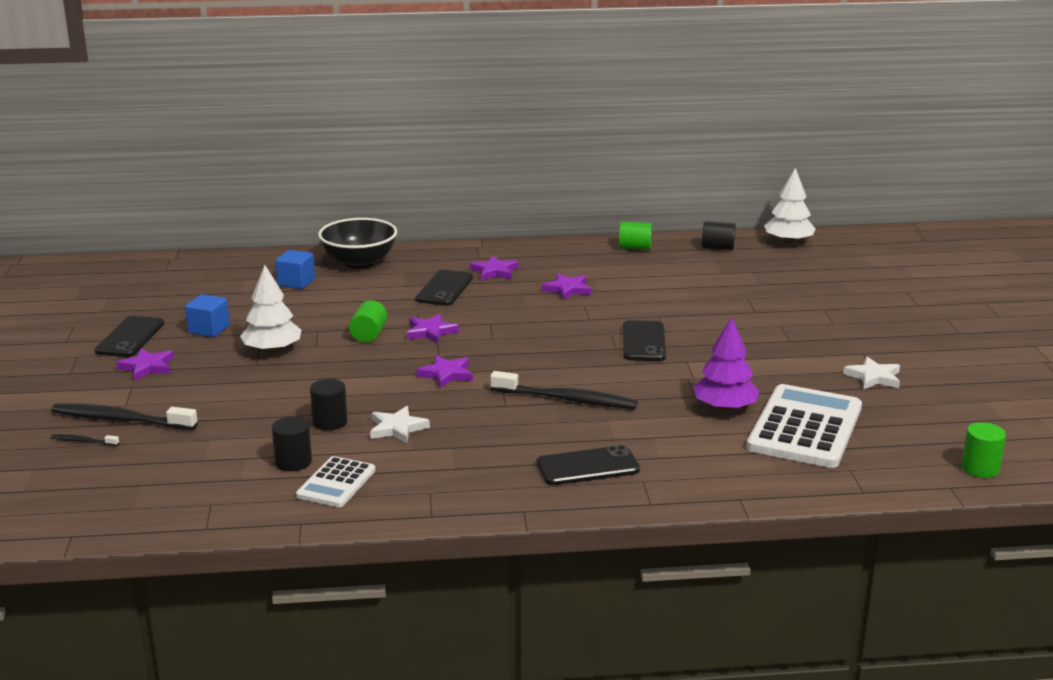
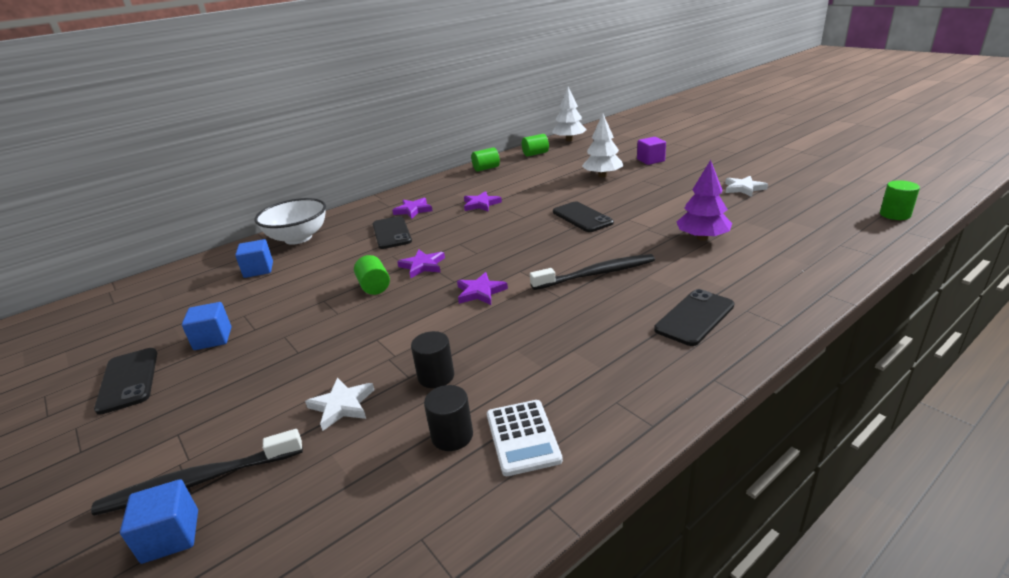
camera: 30 degrees left, 5 degrees up
(83, 441) = (171, 536): black toothbrush -> blue cube
(147, 367) = (177, 403): purple star -> none
(272, 350) = (300, 333): white tree -> white tree (602, 175)
(359, 262) = (298, 238): black bowl -> white bowl
(397, 428) = (504, 354): white star -> white star (342, 405)
(717, 248) = (535, 154): black cylinder -> green cylinder
(805, 428) = (768, 230): white calculator -> none
(835, 304) = (650, 160): none -> purple cube

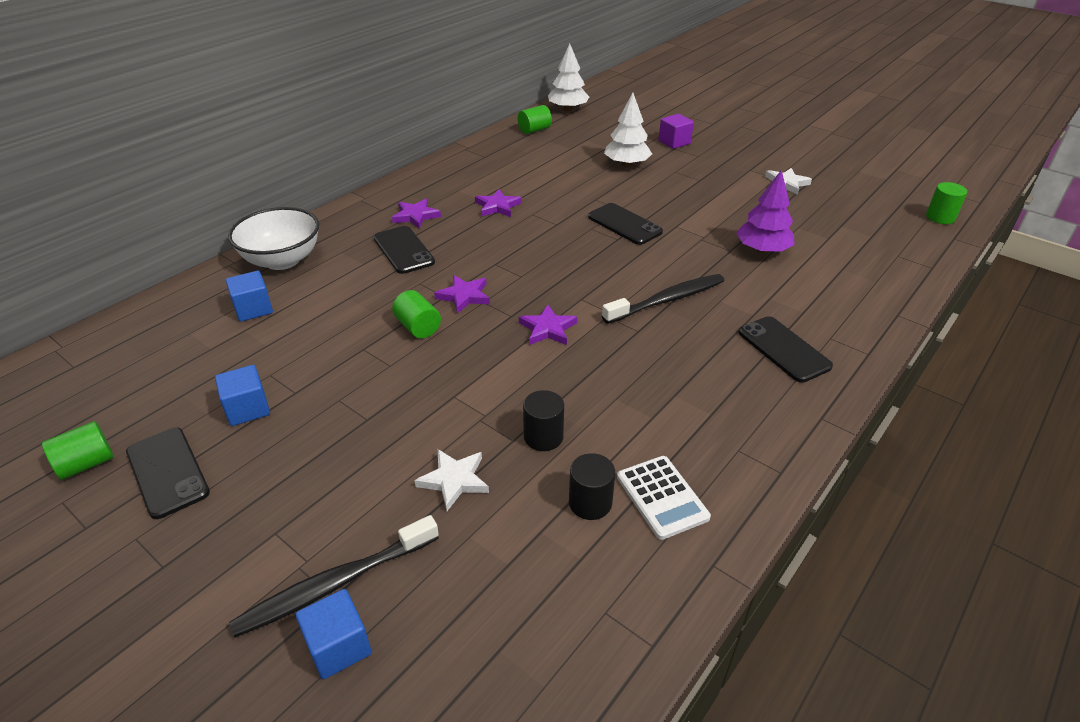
camera: 15 degrees left, 10 degrees up
(486, 168) = (481, 152): green cylinder -> green cylinder (86, 463)
(694, 317) = (783, 349): black phone -> black phone turned 60 degrees counterclockwise

